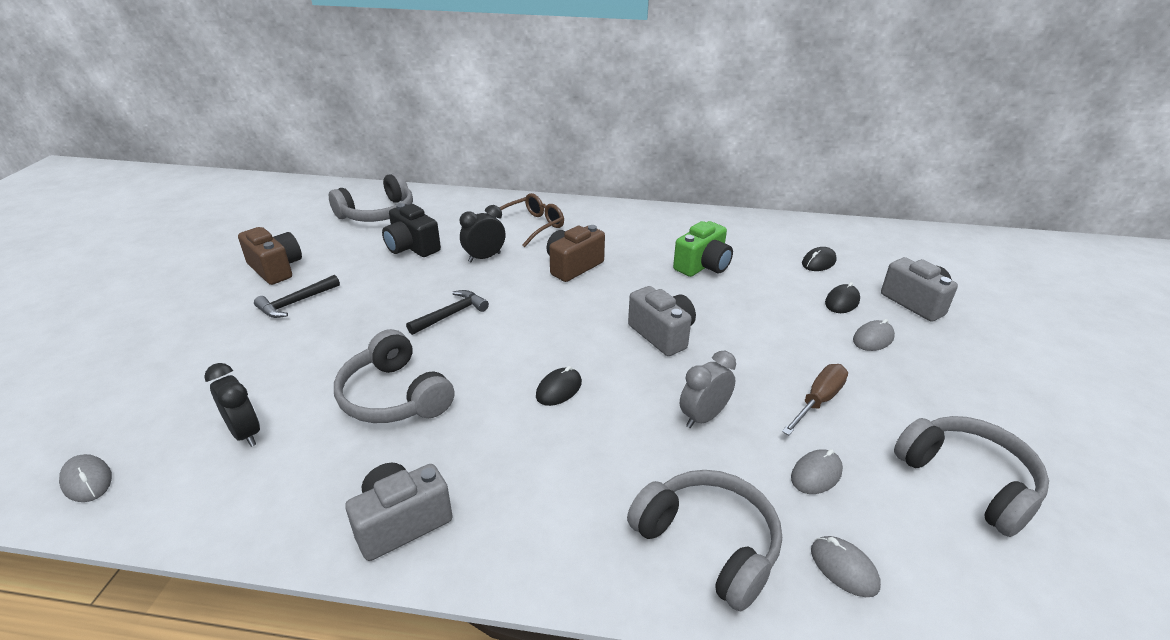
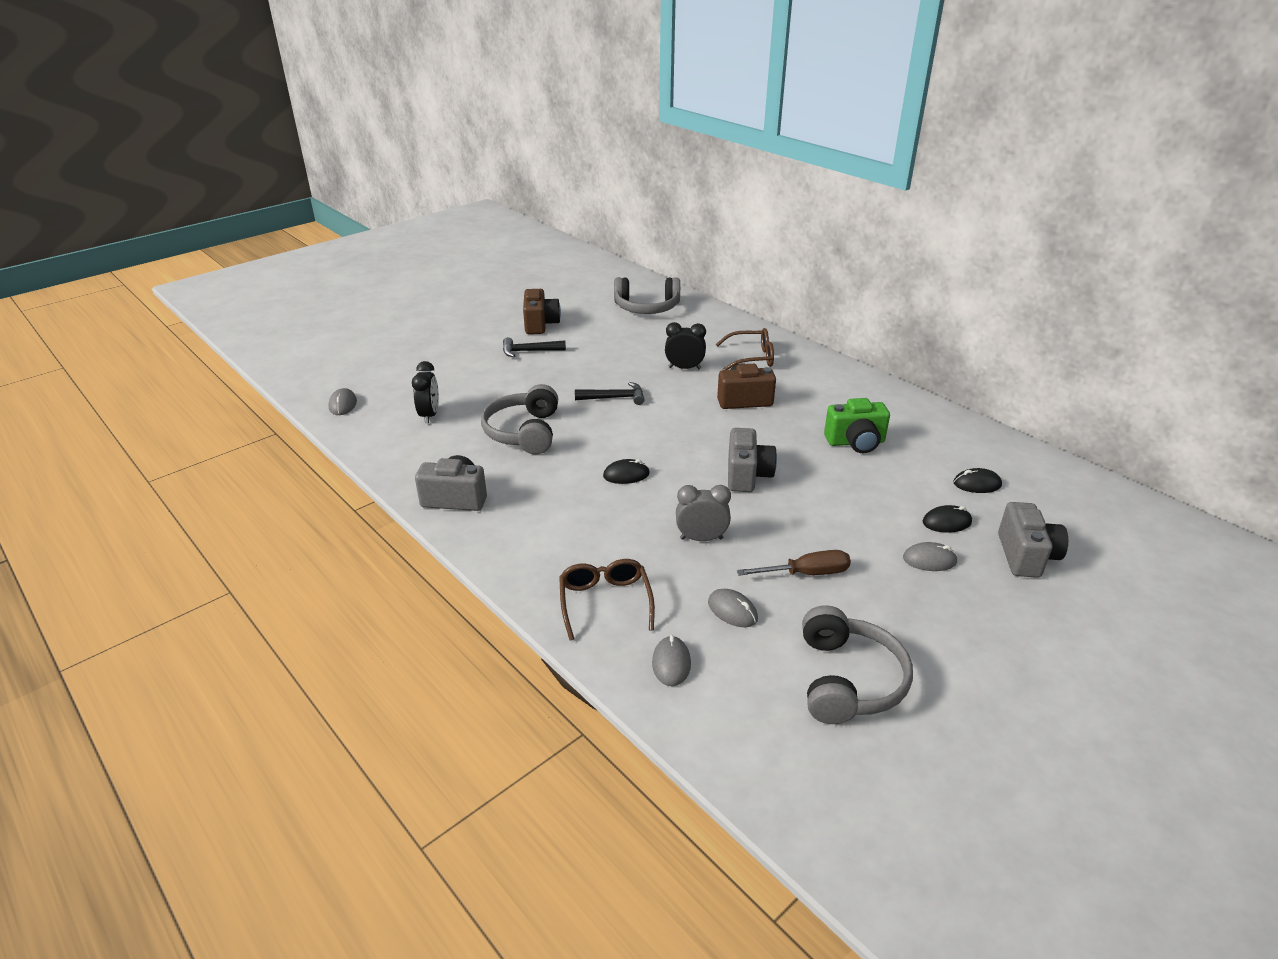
camera: 40 degrees right, 0 degrees up
(412, 247) = (642, 341): black camera -> none
(708, 543) = (605, 602): grey headphones -> brown glasses
(816, 474) = (732, 611): grey mouse -> grey mouse turned 45 degrees clockwise

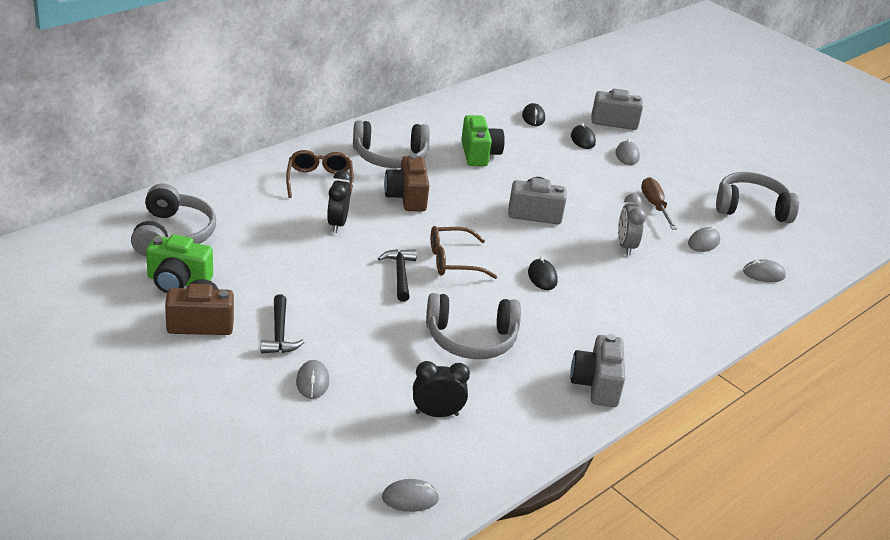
camera: 95 degrees left, 0 degrees up
(473, 365) = (312, 382): none -> grey mouse
(588, 313) = (178, 281): none -> green camera
(605, 602) = (713, 299): brown glasses -> brown glasses (453, 261)
(815, 390) = (390, 157): none -> grey headphones

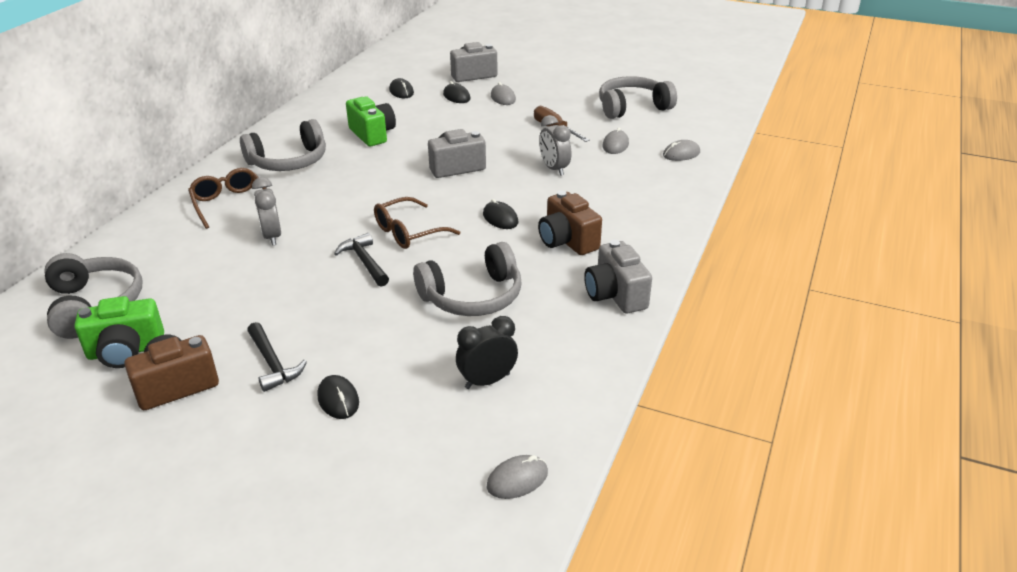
camera: 20 degrees left, 0 degrees up
(312, 382) = (338, 400): grey mouse -> black mouse
(337, 224) = (272, 236): black clock -> grey clock
(406, 197) = (327, 191): brown camera -> brown camera (567, 241)

